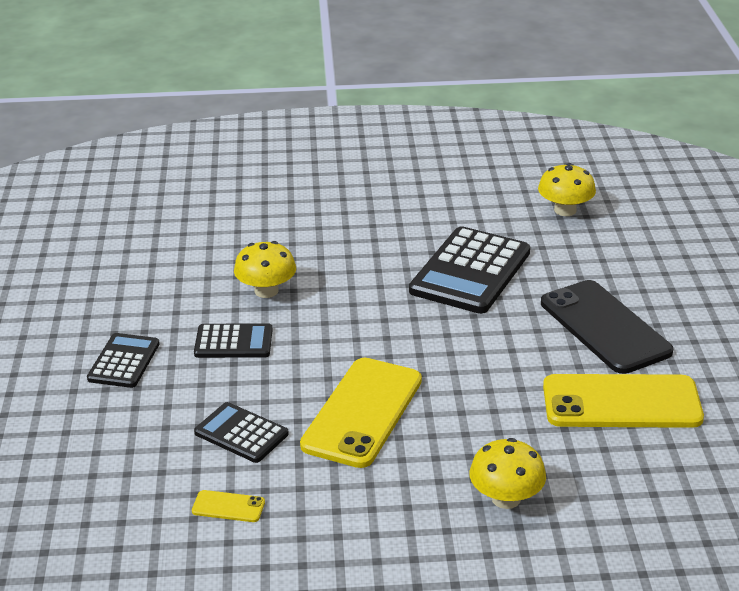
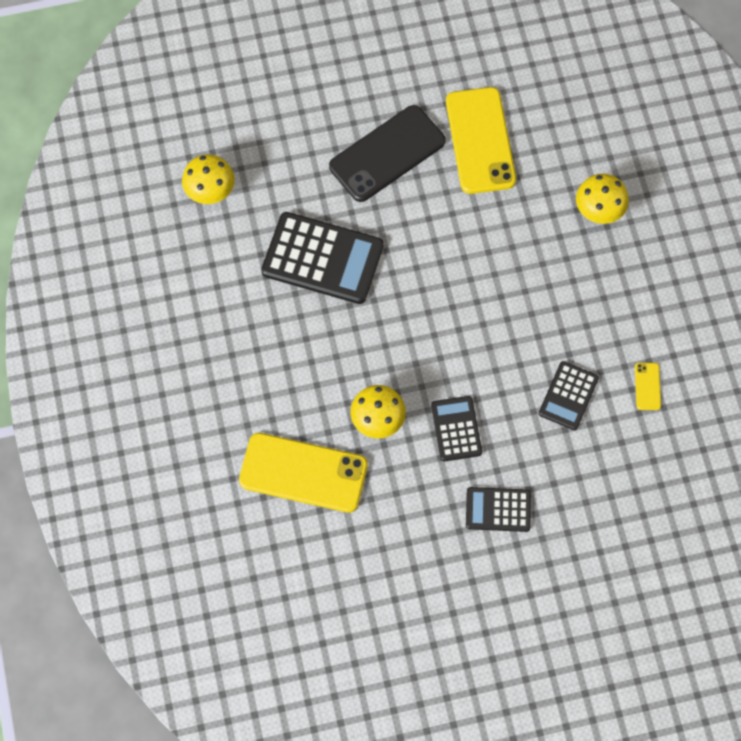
camera: 100 degrees left, 35 degrees up
(363, 412) = (527, 314): yellow phone -> yellow phone (303, 472)

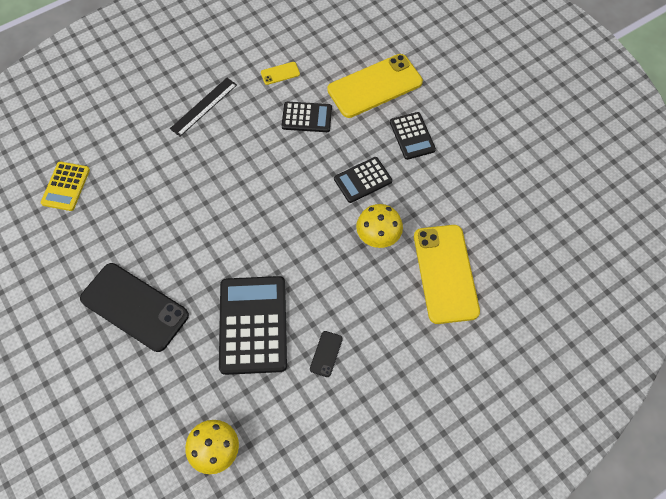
camera: 110 degrees left, 5 degrees down
(263, 318) = (326, 354): none -> black phone
(480, 140) = (102, 238): yellow phone -> yellow phone (374, 86)
(560, 118) = (66, 186): none -> yellow calculator
(599, 209) = (144, 138): yellow mushroom -> none
(624, 284) = (204, 106): none -> black ruler

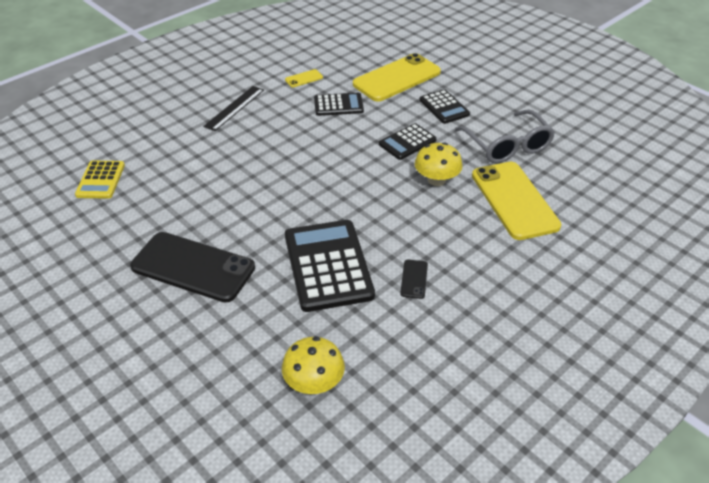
camera: 10 degrees left, 20 degrees down
(460, 199) = (507, 145): none -> grey glasses

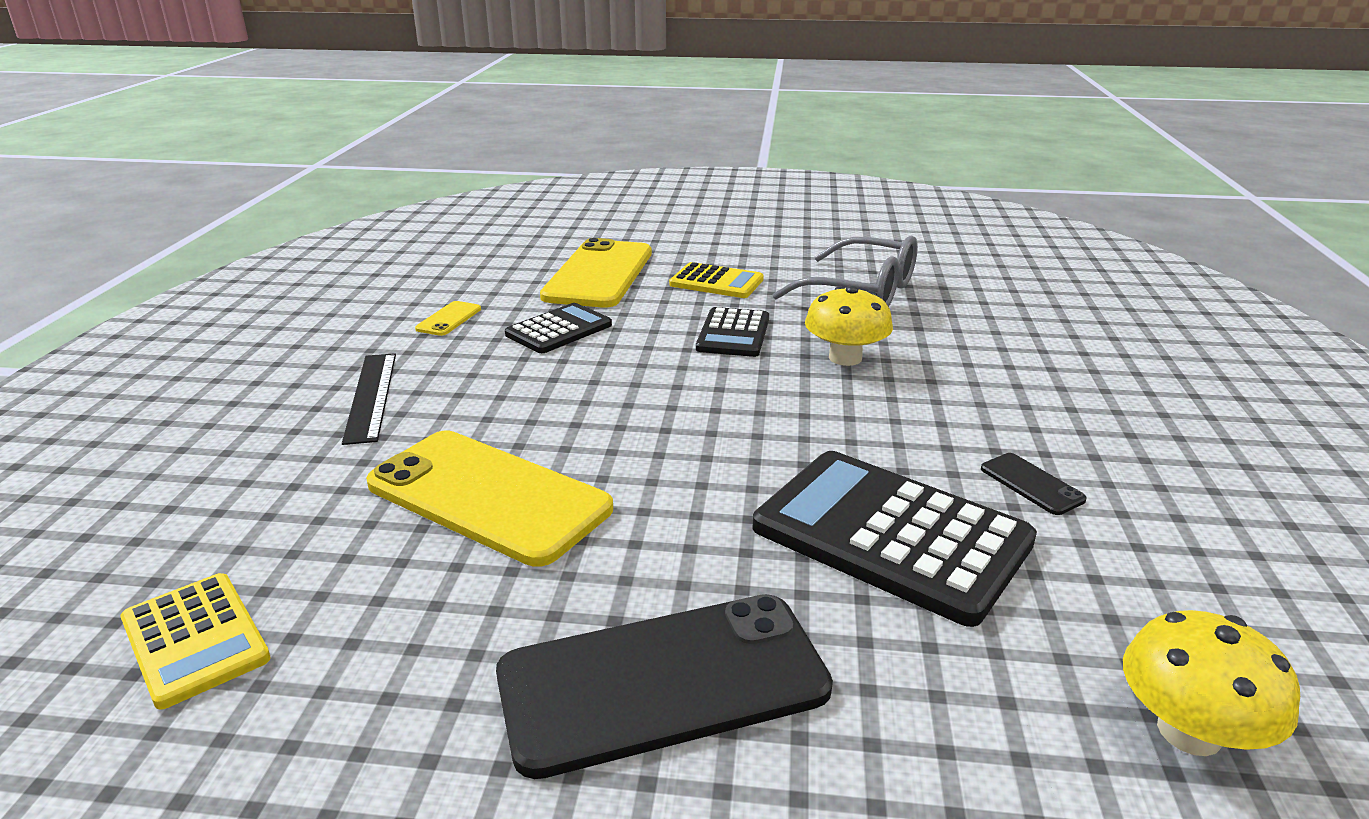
camera: 40 degrees left, 15 degrees down
(444, 107) = (716, 282): black calculator -> yellow calculator
(514, 200) = (971, 339): yellow phone -> yellow phone (488, 496)

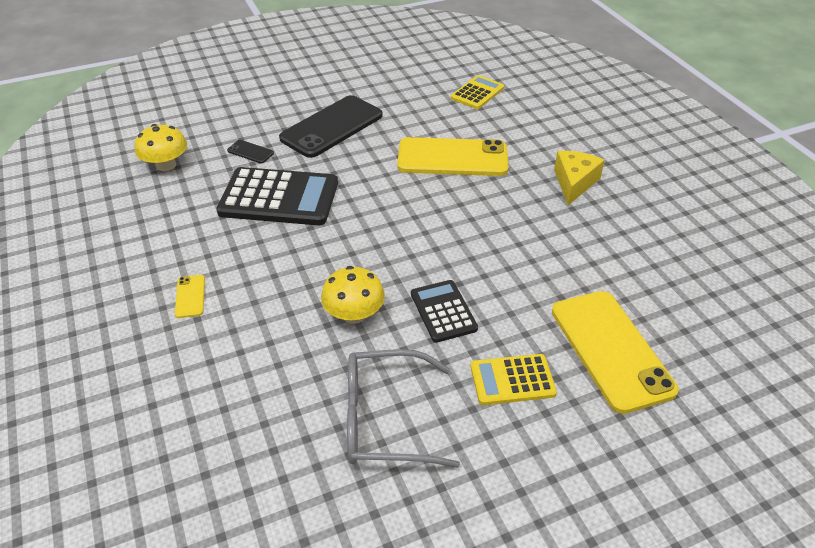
camera: 150 degrees right, 15 degrees up
(195, 639) = (477, 93): yellow calculator -> yellow calculator turned 105 degrees clockwise
(371, 396) = (574, 183): black ruler -> yellow cheese
(449, 319) = (630, 251): yellow phone -> yellow phone (190, 296)
(559, 330) = (554, 268): black calculator -> none
(1031, 484) = (219, 247): black phone -> black phone (250, 152)

